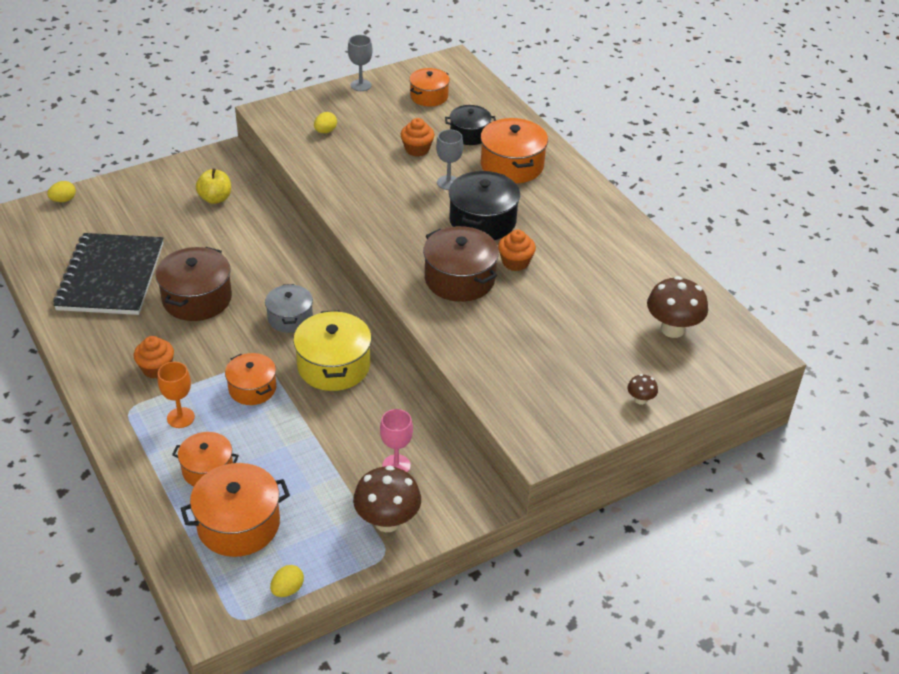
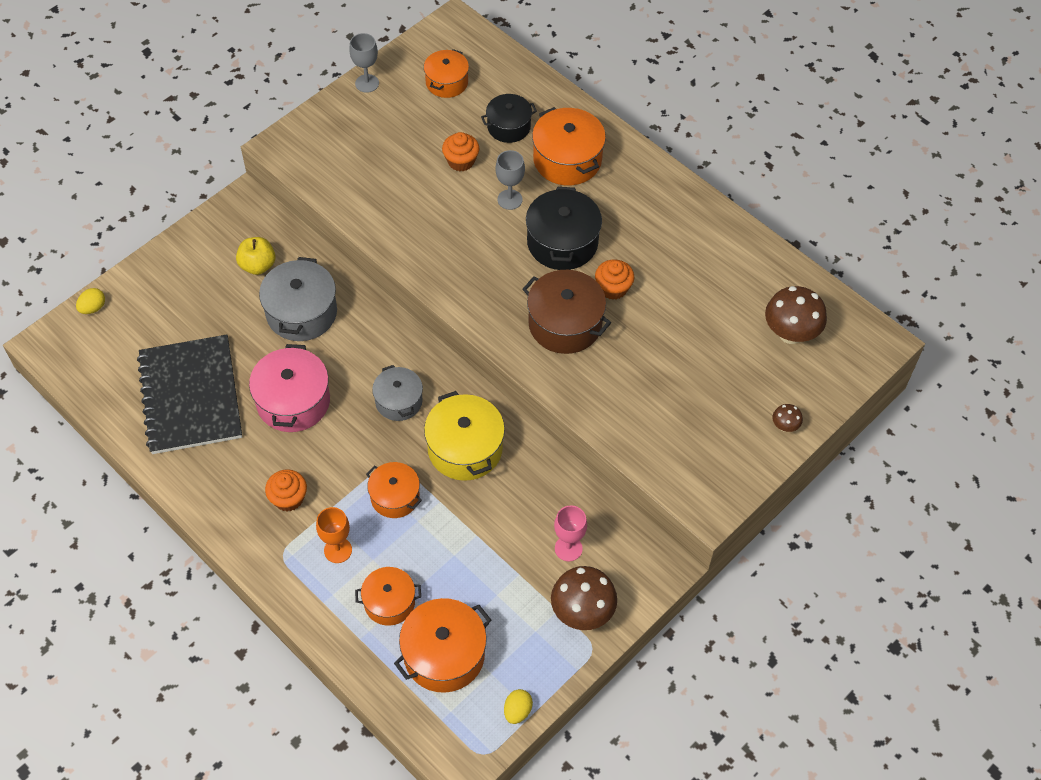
camera: 15 degrees left, 15 degrees up
(197, 298) = (293, 401): brown pot -> pink pot
(236, 238) = (301, 312): none -> grey pot
(325, 131) = (354, 159): yellow egg -> none

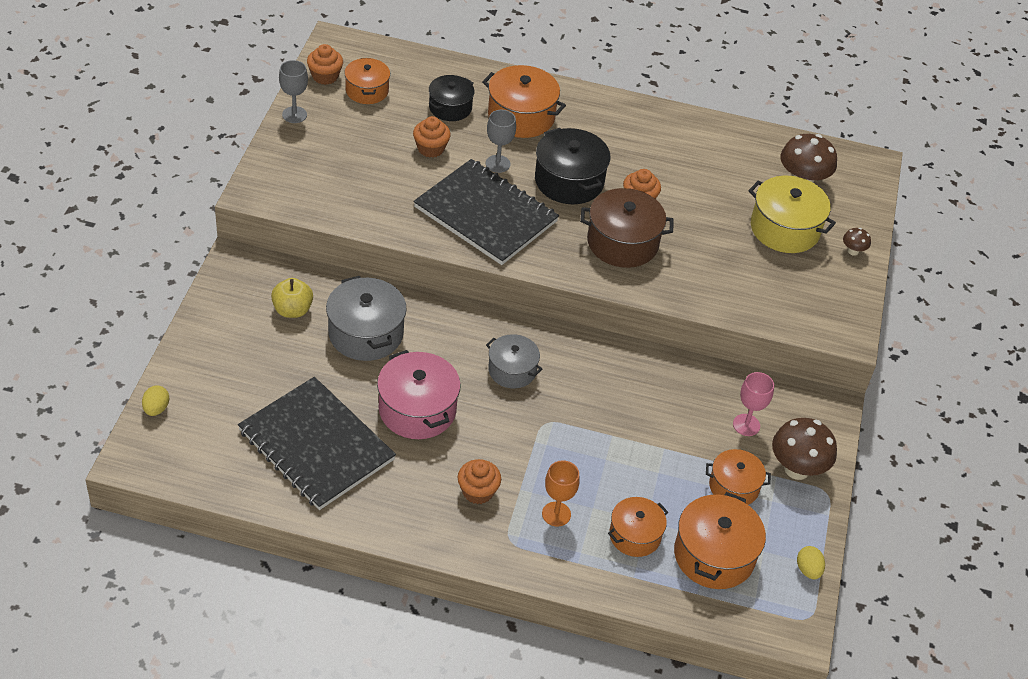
camera: 35 degrees left, 10 degrees down
(395, 497) = (571, 448): orange pot -> orange pot (734, 487)
(420, 55) = (325, 76): none -> orange cupcake
(461, 245) = (485, 214): none -> black notebook
(465, 448) = (599, 384): yellow pot -> yellow pot (785, 229)

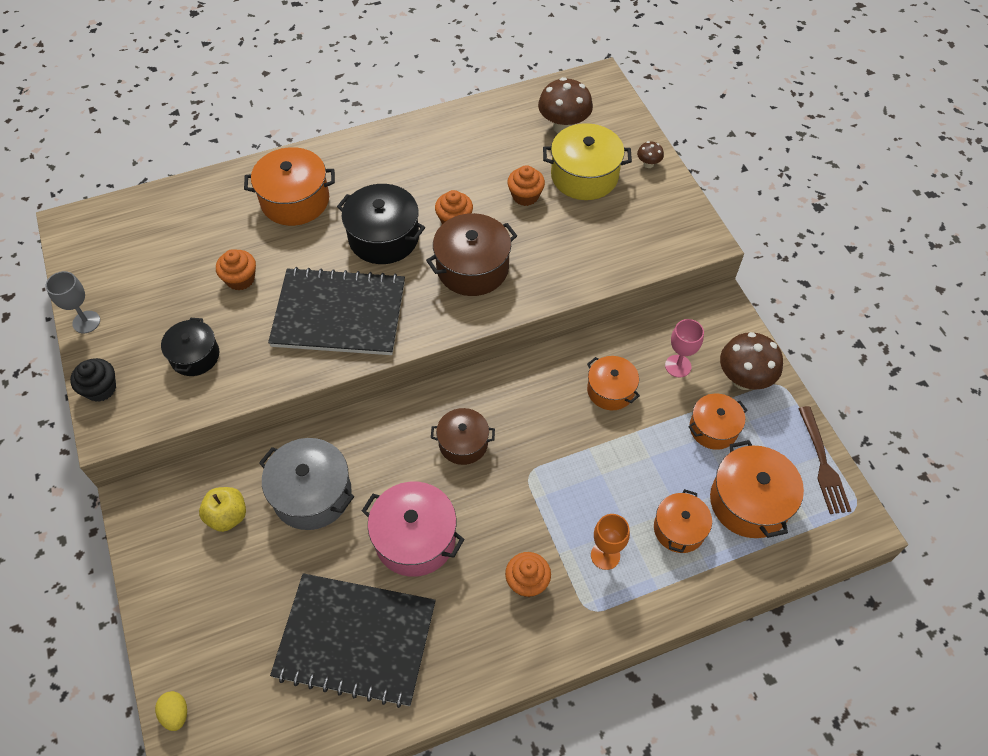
camera: 30 degrees left, 10 degrees up
(269, 164) = (101, 389): none -> black cupcake
(325, 76) = (86, 265): orange cupcake -> orange cupcake (525, 196)
(367, 90) = (137, 256): orange pot -> orange pot (610, 390)
(450, 107) = (226, 228): black pot -> black pot (195, 356)
(497, 164) = (311, 258): grey goblet -> none
(512, 370) = (463, 443): grey pot -> brown pot
(808, 570) = (822, 463): yellow egg -> brown fork

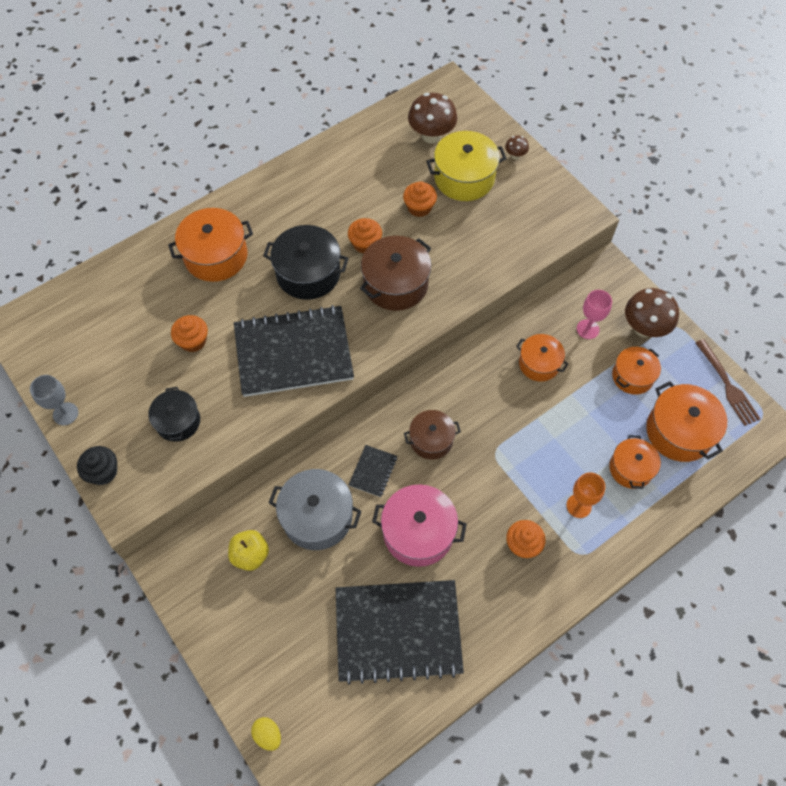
camera: 15 degrees left, 5 degrees up
(388, 461) = (373, 471): none -> black notebook

